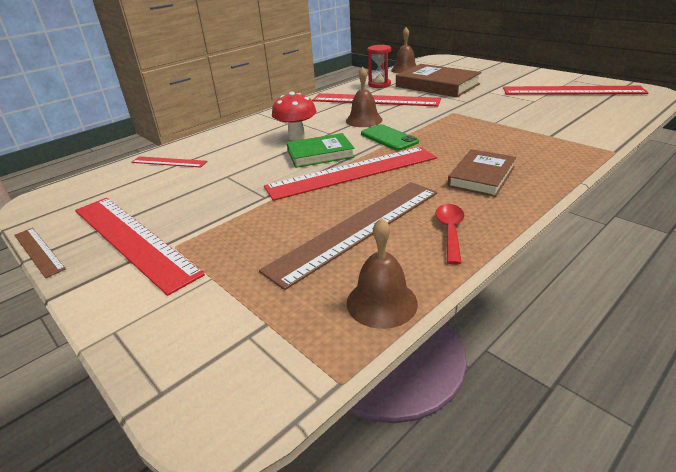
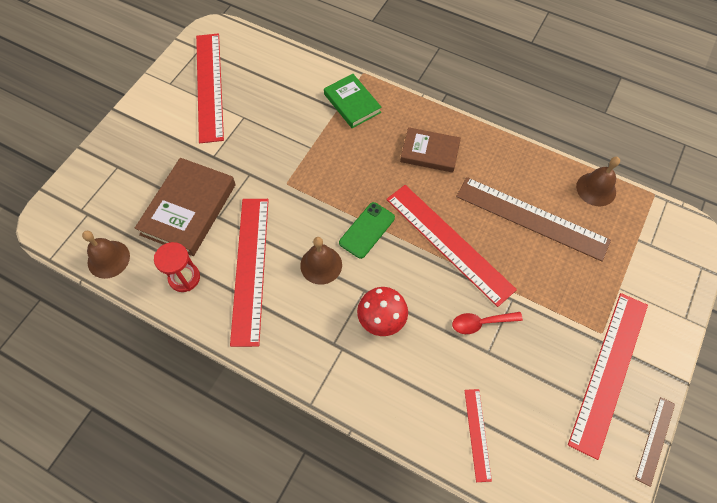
camera: 110 degrees left, 30 degrees up
(320, 154) = (419, 282): green book -> green book (352, 103)
(450, 231) = (514, 165): red spoon -> red spoon (481, 323)

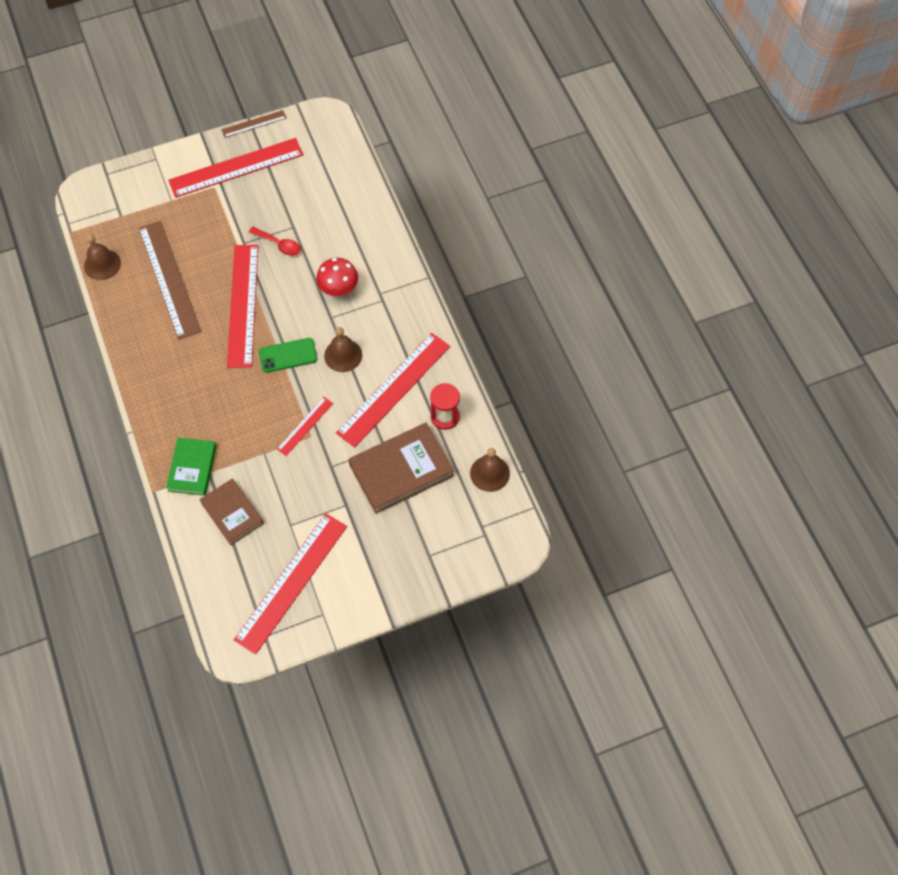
camera: 140 degrees left, 0 degrees up
(430, 152) = (181, 379): brown book -> brown book (232, 513)
(477, 434) = (346, 194): red ruler -> red ruler (305, 426)

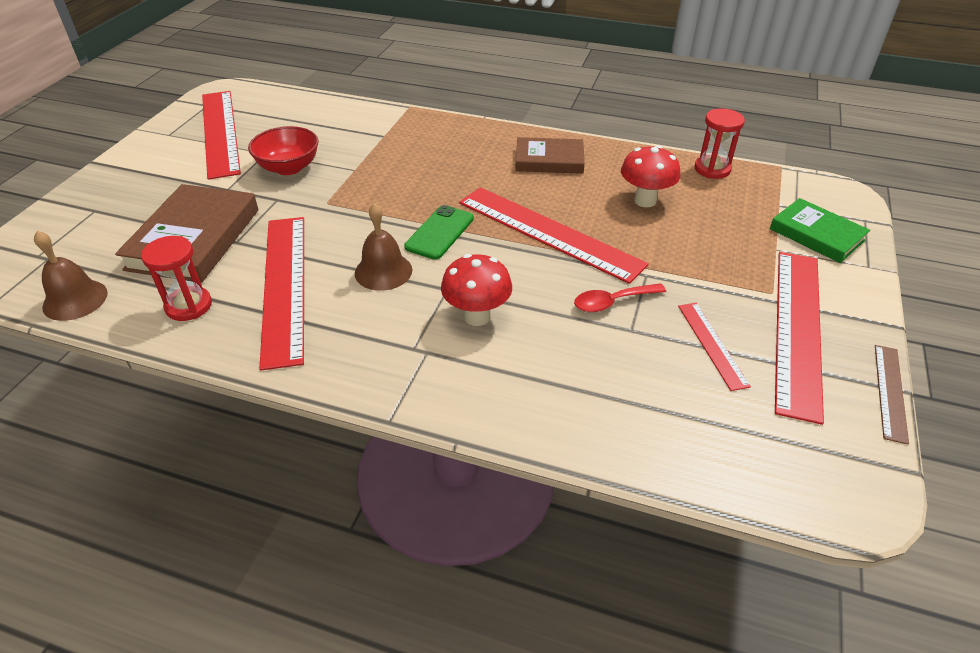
camera: 130 degrees right, 20 degrees down
(102, 264) = (712, 169): brown bell -> red hourglass
(169, 279) = (645, 200): brown ruler -> red mushroom
(192, 468) = (401, 130): green book -> green book (816, 234)
(232, 513) = (327, 131): brown book -> brown book (549, 160)
(294, 493) = (289, 167): none -> red bowl
(305, 426) = (342, 204): red ruler -> red ruler (712, 344)

